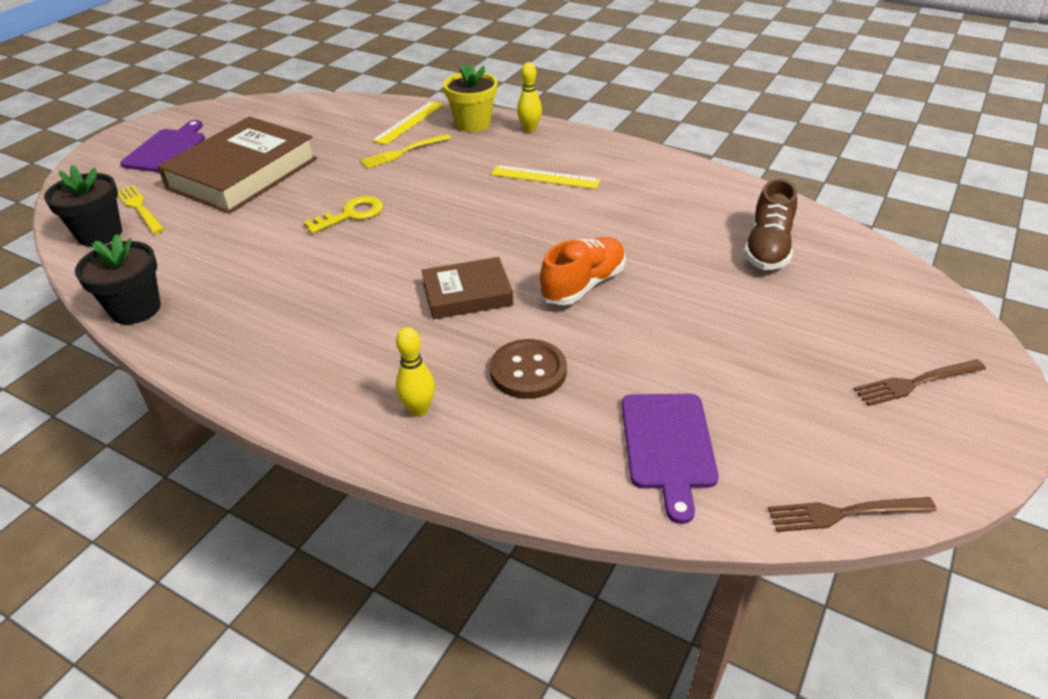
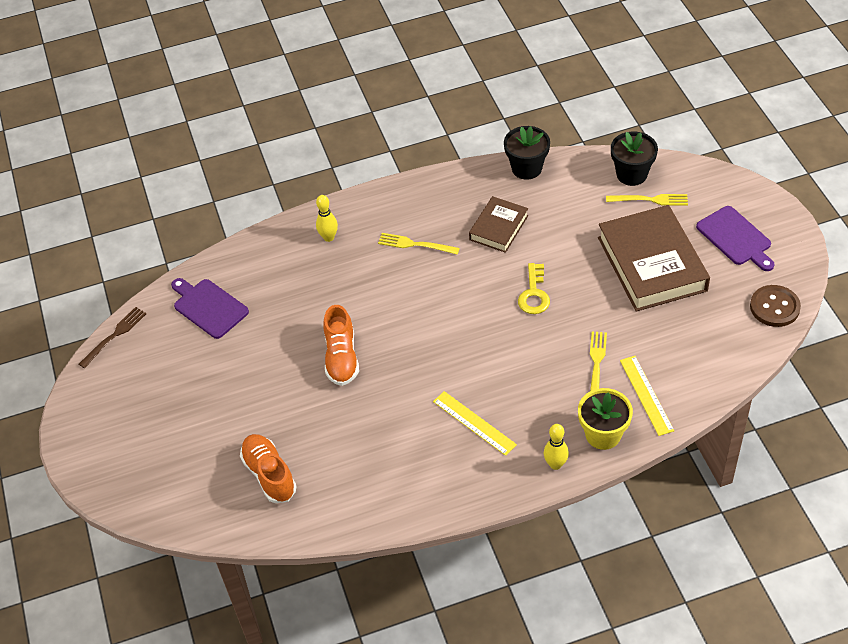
camera: 135 degrees right, 10 degrees up
(357, 326) = (414, 244): none -> yellow fork
(467, 294) = (391, 302): brown book -> brown book (498, 228)
(528, 371) = (306, 290): brown button -> brown button (774, 307)
(545, 177) = (474, 423): yellow ruler -> yellow ruler turned 75 degrees clockwise
(767, 248) = (269, 475): brown shoe -> orange shoe
(915, 383) = (122, 432): brown fork -> none

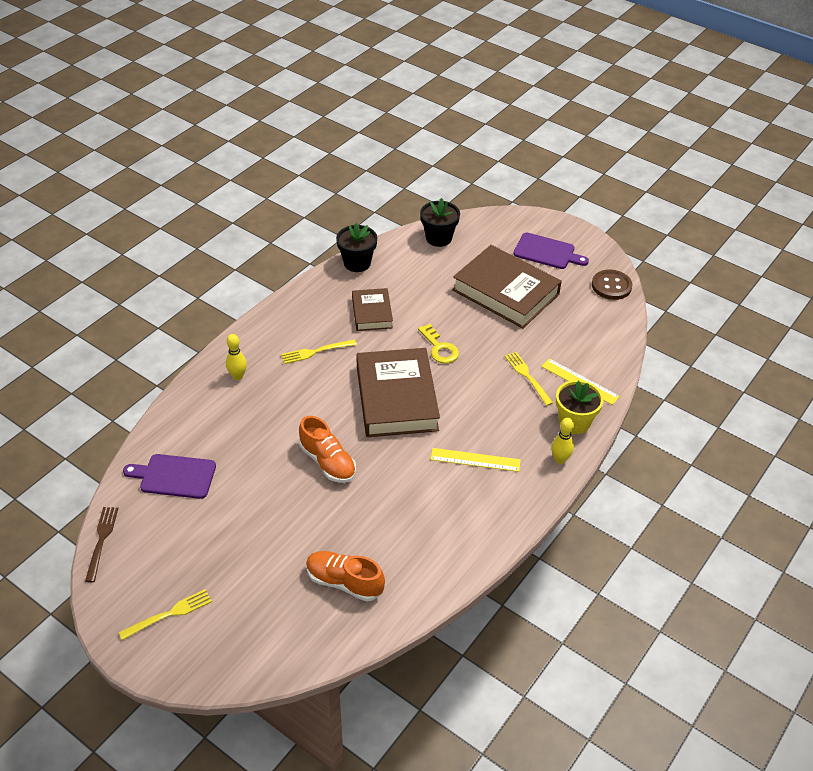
camera: 40 degrees left, 5 degrees down
(451, 326) = (396, 398): none -> brown book
(651, 200) = (467, 250): yellow fork -> yellow fork (170, 613)

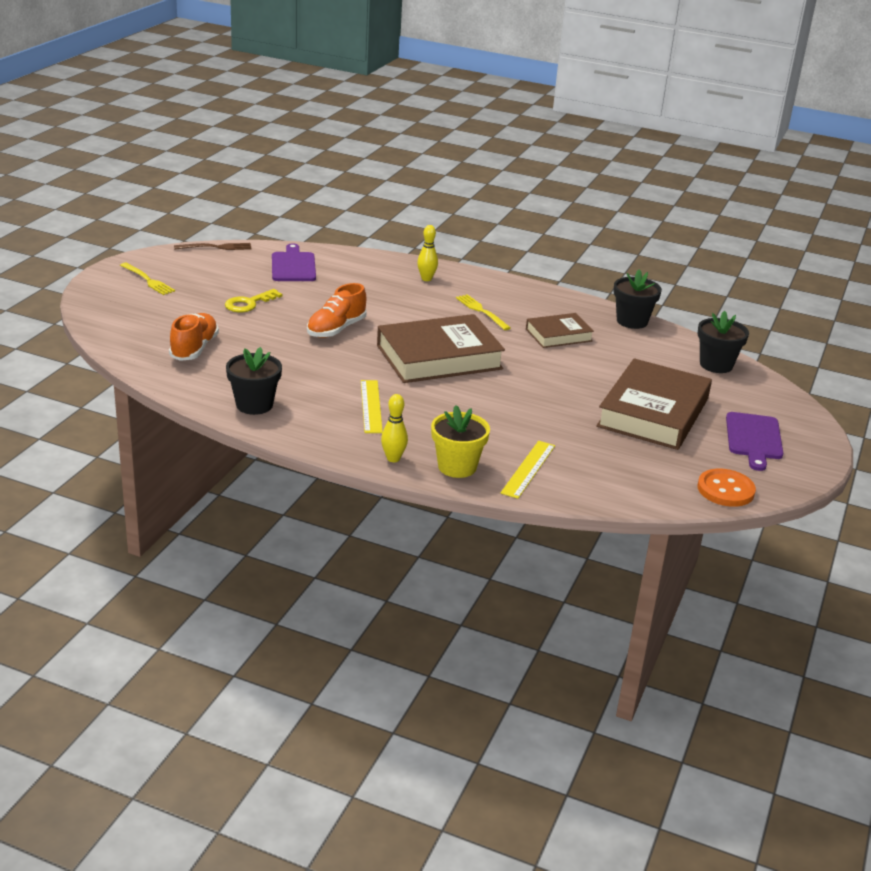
camera: 75 degrees right, 15 degrees down
(439, 348) = (529, 376): yellow key -> yellow key (249, 303)
(462, 544) = (254, 405): none -> black flower pot
(527, 376) = (516, 432): yellow fork -> none
(611, 286) = (725, 490): brown button -> orange button

